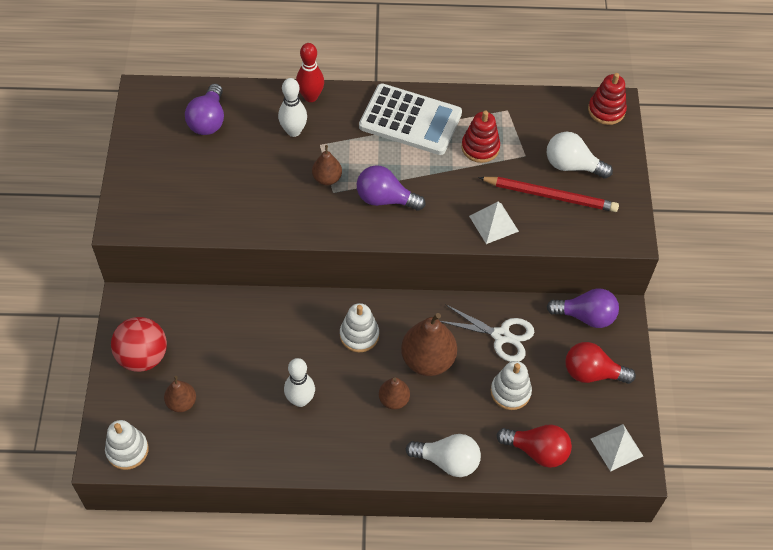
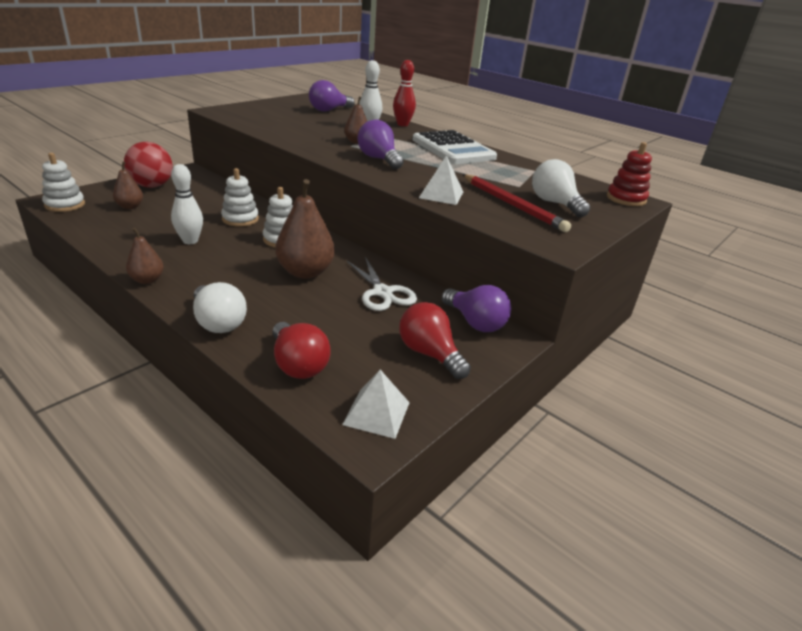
camera: 40 degrees right, 25 degrees down
(393, 400) = (245, 274): brown pear -> brown pear (147, 280)
(480, 147) = (487, 172): red stacking toy -> none
(510, 392) = (337, 321): white stacking toy -> white stacking toy (240, 219)

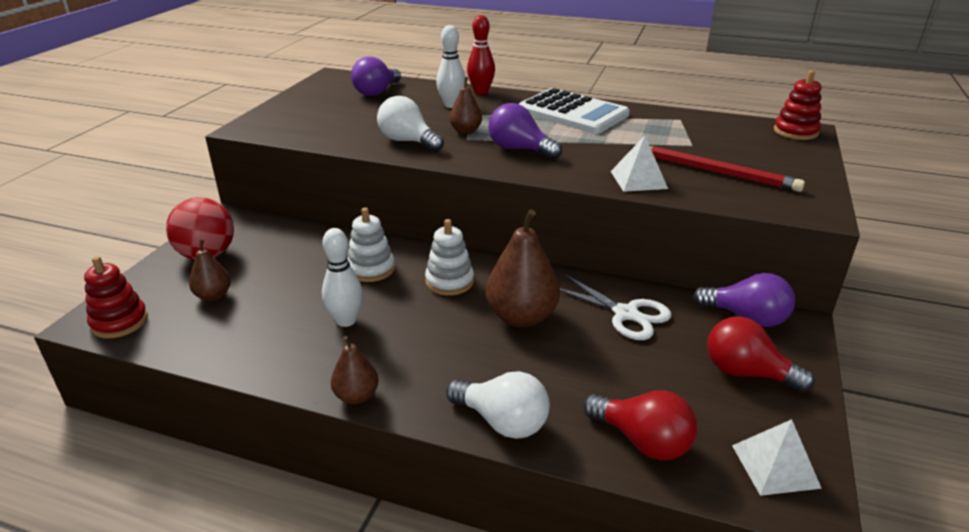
camera: 20 degrees left, 0 degrees up
(65, 205) = (119, 322): white stacking toy -> red stacking toy
(554, 203) = (747, 157): white light bulb -> white light bulb (408, 141)

